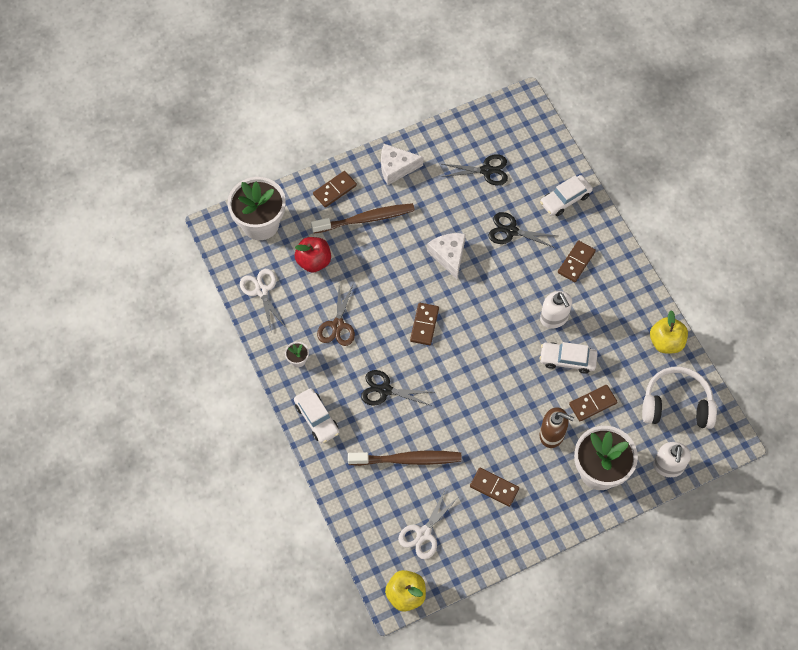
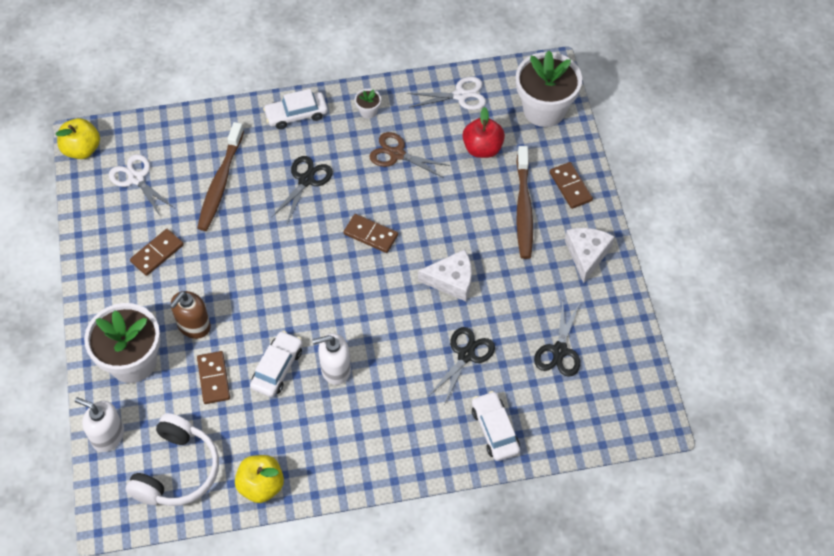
camera: 105 degrees right, 5 degrees down
(576, 262) = (402, 416): brown domino -> none

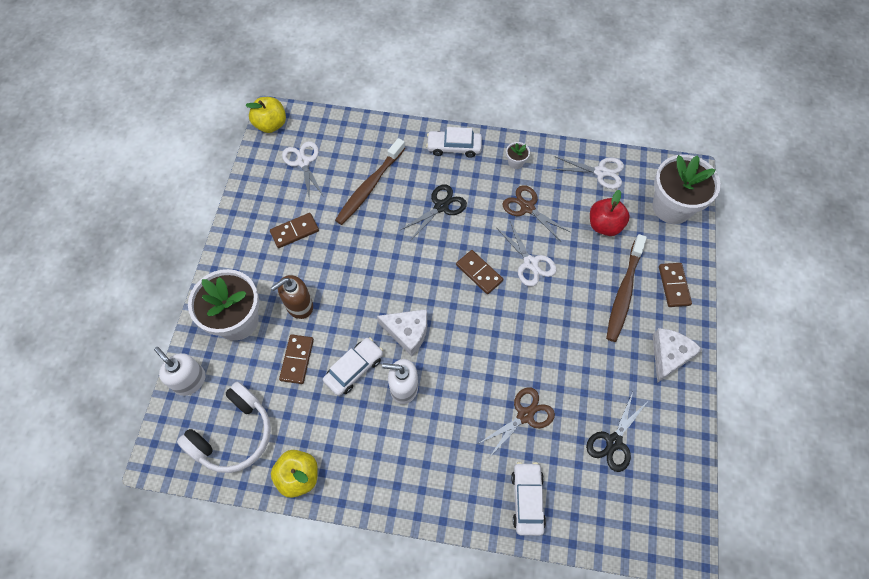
camera: 20 degrees right, 5 degrees up
(420, 209) = (530, 263): none -> white scissors
(451, 280) = (536, 339): white cheese -> white cheese (407, 332)
(466, 355) = (525, 415): black scissors -> brown scissors

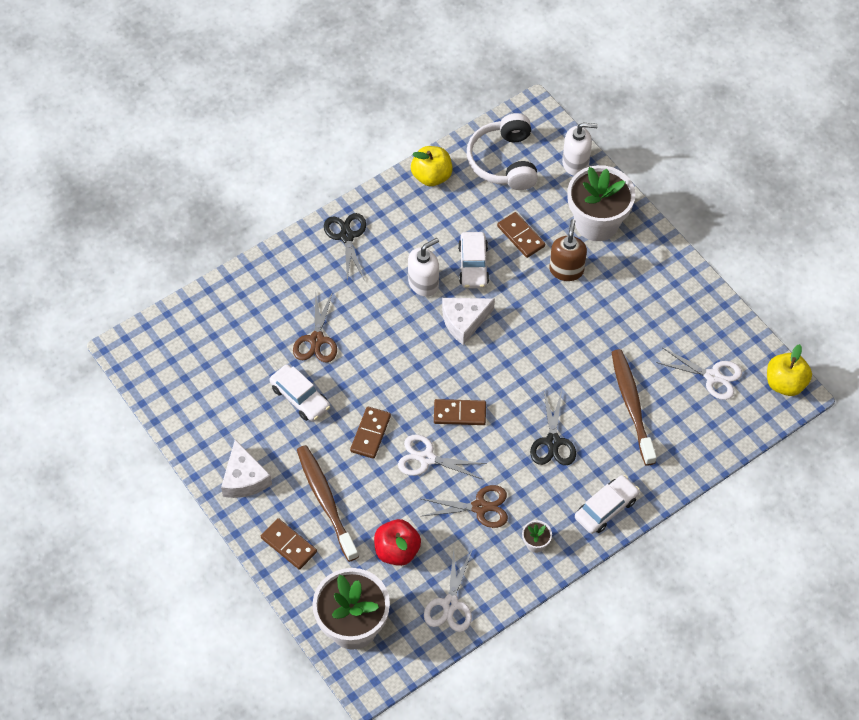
camera: 135 degrees right, 5 degrees down
(294, 231) = (642, 317): brown domino -> brown domino (370, 433)
(527, 500) = (263, 289): white car -> white car (300, 397)
(600, 172) = (450, 604): white scissors -> white scissors turned 45 degrees counterclockwise
(613, 442) = (234, 377): black scissors -> black scissors (347, 236)

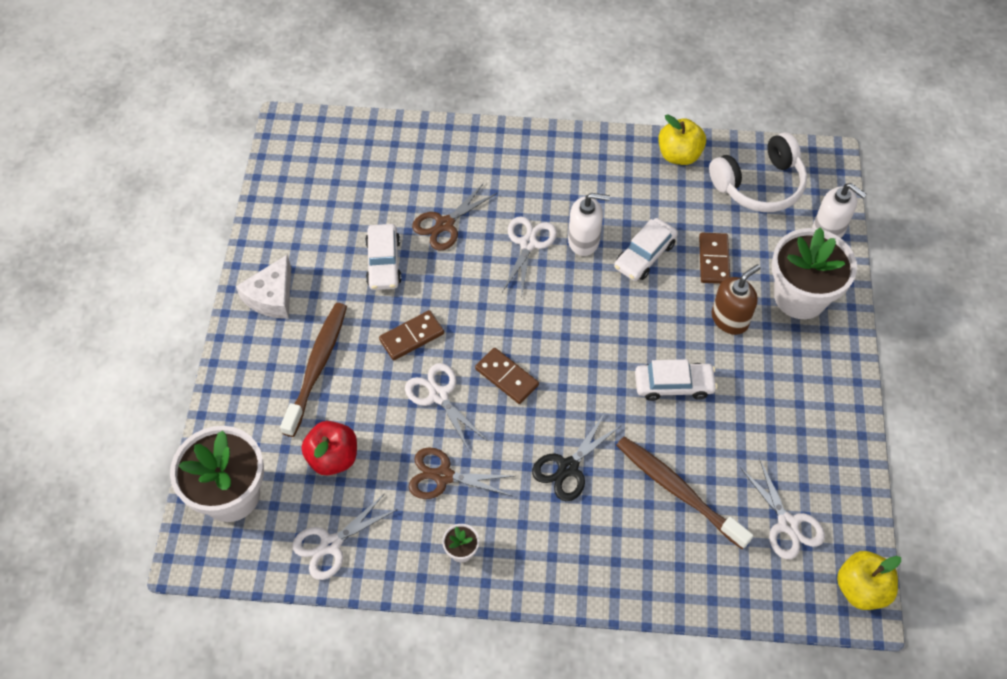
camera: 40 degrees right, 0 degrees up
(289, 545) = (250, 380): brown domino -> none
(347, 236) = (555, 156): black scissors -> none
(388, 312) = (528, 244): none -> white scissors
(464, 321) = (589, 299): white cheese -> none
(480, 507) = (443, 476): brown scissors -> brown scissors turned 150 degrees clockwise
(504, 161) = (759, 185): white headphones -> white headphones turned 150 degrees counterclockwise
(606, 508) = (560, 571): white car -> white car (673, 385)
(631, 405) = (678, 490): brown toothbrush -> brown toothbrush turned 75 degrees counterclockwise

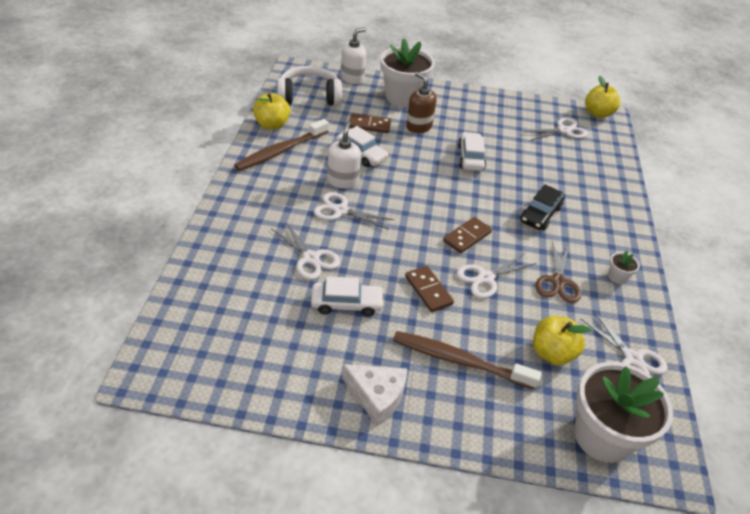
camera: 90 degrees left, 15 degrees down
(333, 457) = (552, 353): red apple -> yellow apple
(444, 224) = (311, 258): brown scissors -> white scissors
(568, 467) = (540, 214): black scissors -> black car
(678, 490) = (549, 168): brown toothbrush -> brown toothbrush (281, 151)
(759, 185) = (309, 96): white headphones -> white headphones turned 75 degrees counterclockwise

